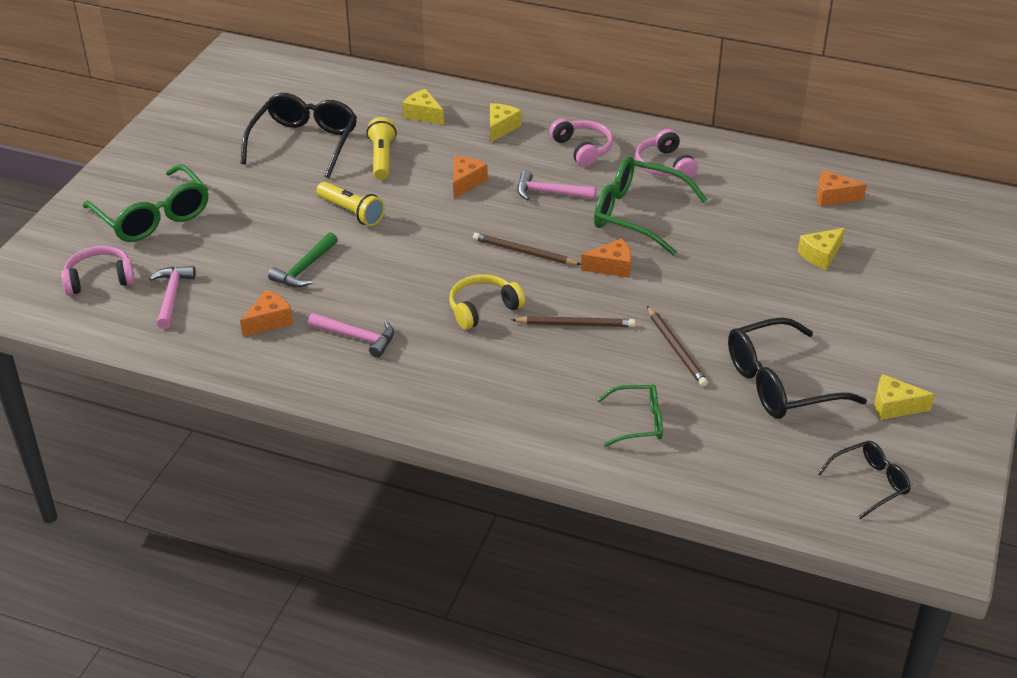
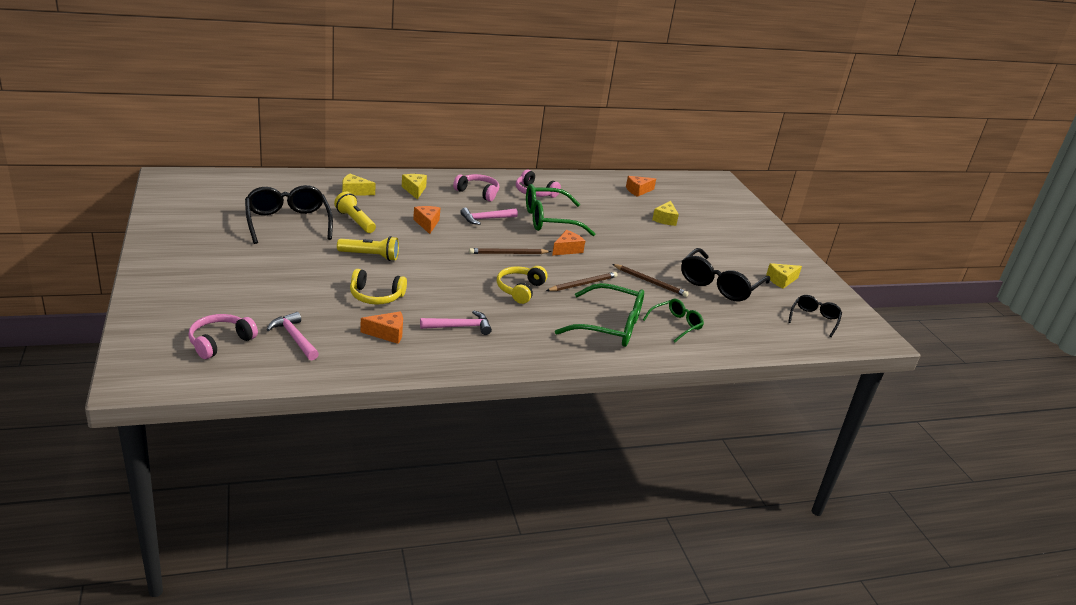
camera: 40 degrees left, 10 degrees down
(153, 217) = (219, 291): green glasses -> green glasses (610, 326)
(269, 321) = (387, 333): orange cheese -> orange cheese turned 75 degrees clockwise
(305, 268) = (376, 296): green hammer -> yellow headphones

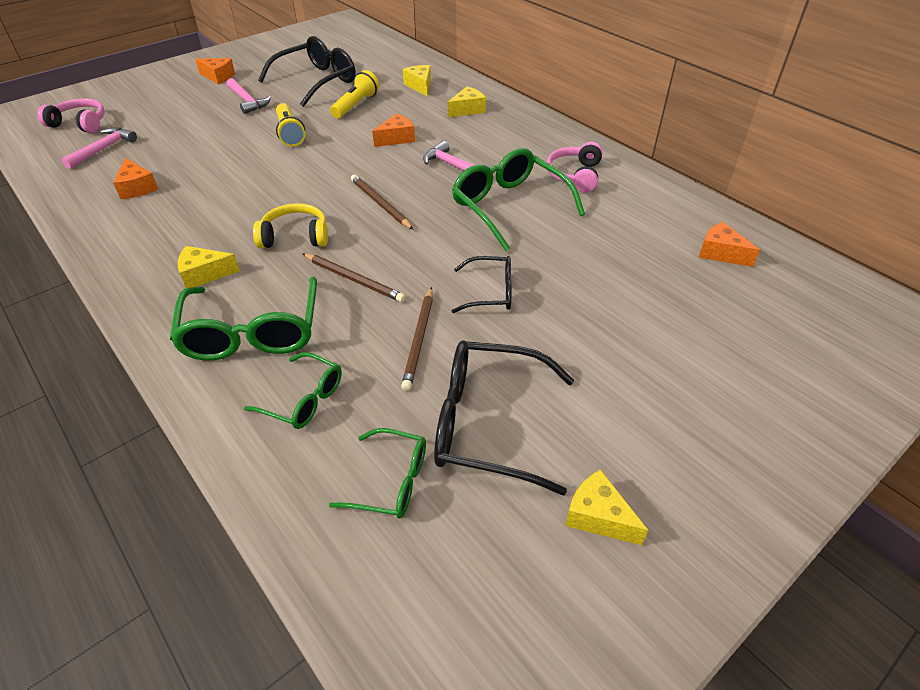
camera: 70 degrees right, 15 degrees up
(376, 296) = (209, 160): yellow headphones -> none
(460, 327) = (177, 223): pink hammer -> pink hammer (247, 101)
(478, 192) = (516, 142): pink headphones -> none
(567, 249) = (440, 241): orange cheese -> orange cheese (218, 77)
(665, 219) = (657, 304): yellow cheese -> yellow cheese (204, 274)
(742, 317) = (392, 481): none -> green glasses
(814, 319) = (477, 610): black glasses -> black glasses (491, 292)

